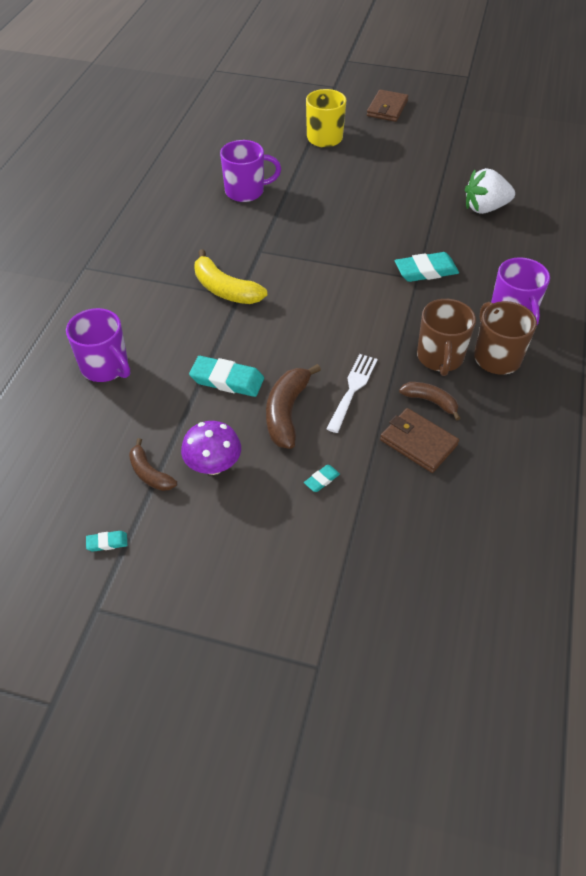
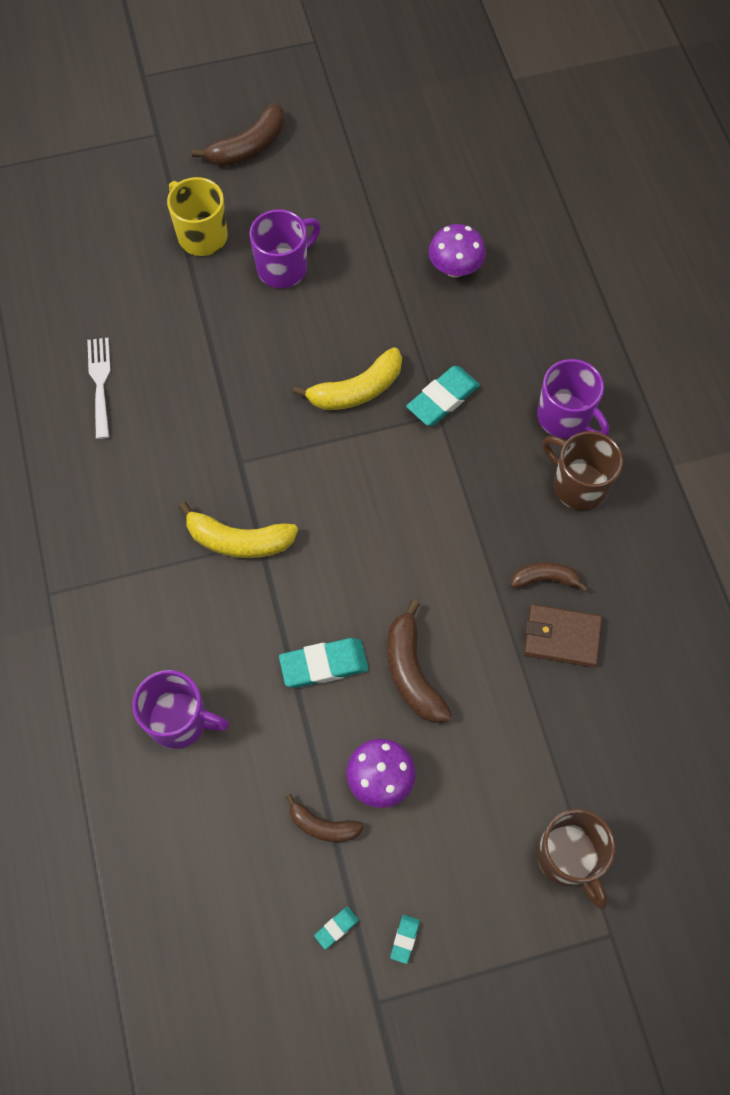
camera: 30 degrees left, 15 degrees up
(246, 191) = (163, 374): purple mug -> purple mug (283, 267)
(322, 480) = (496, 735): turquoise eraser -> turquoise eraser (405, 939)
(352, 389) = (460, 605): white fork -> white fork (100, 383)
(367, 244) = (356, 390): none -> yellow banana
(387, 108) = (248, 147): brown wallet -> brown banana
(440, 357) = (523, 515): brown mug -> brown mug (568, 857)
(485, 208) = (455, 268): white strawberry -> purple mushroom

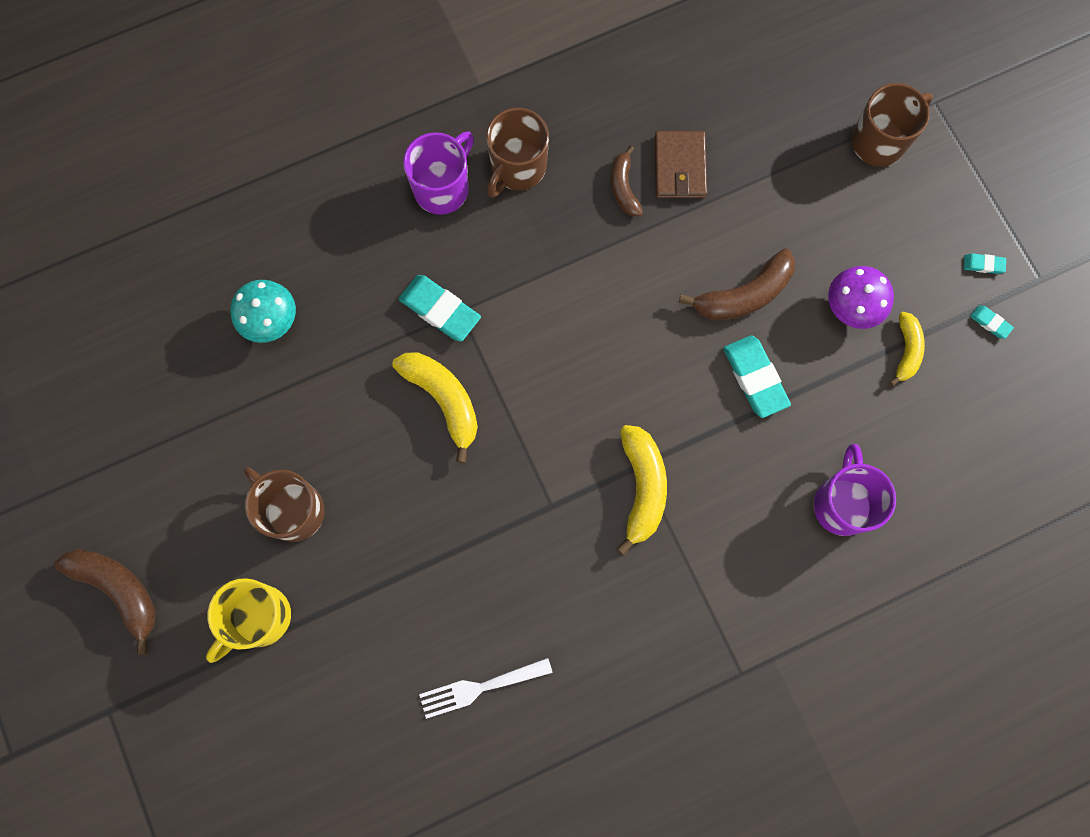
camera: 100 degrees left, 10 degrees up
(283, 267) = (293, 510): purple mug -> brown mug
(323, 825) = (906, 350): brown banana -> yellow banana
(455, 268) = (271, 321): purple mushroom -> turquoise mushroom

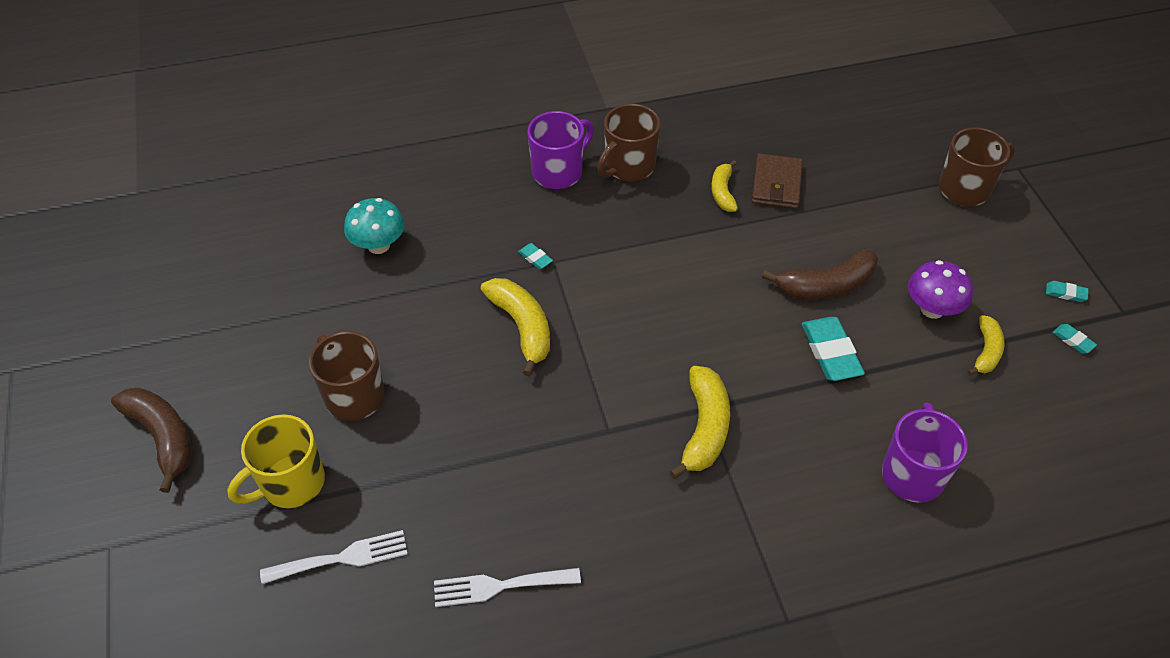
camera: 10 degrees right, 25 degrees down
(329, 686) = (342, 558): none -> white fork
(440, 310) = (535, 258): turquoise eraser -> turquoise eraser, size x0.48
(624, 187) = (723, 192): brown banana -> yellow banana

